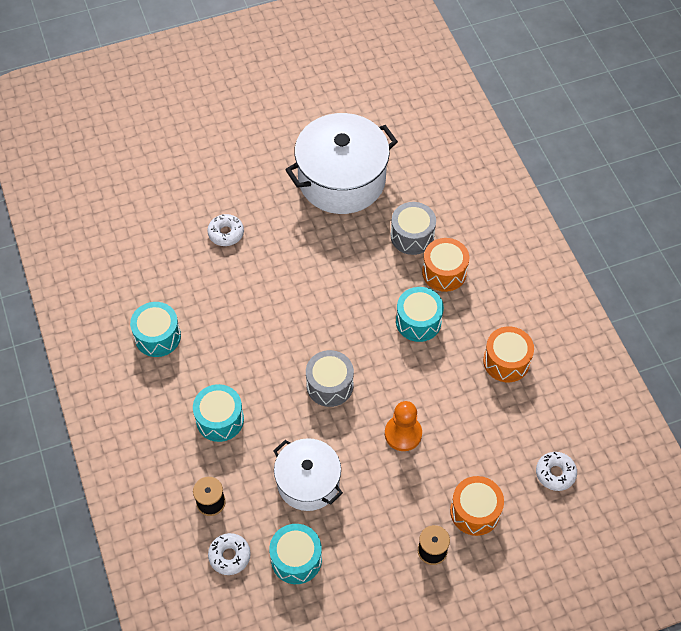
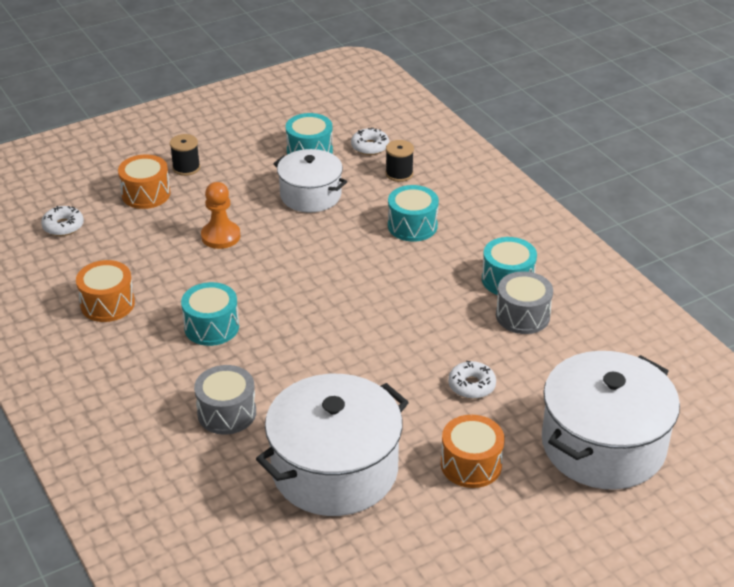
camera: 170 degrees right, 20 degrees down
(152, 172) = (603, 445): none -> white pot
(329, 385) = (304, 263): grey drum -> grey drum (522, 316)
(444, 272) = (182, 378): orange drum -> orange drum (471, 464)

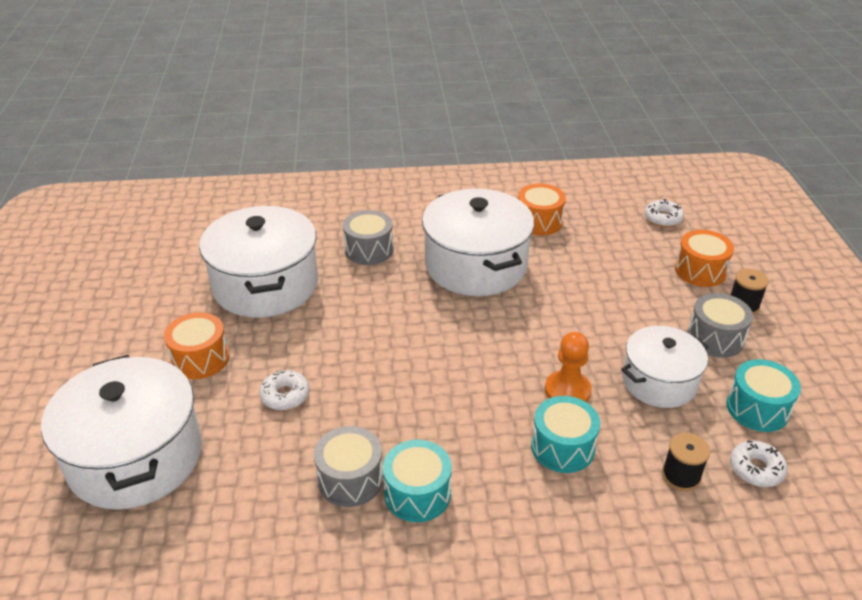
camera: 115 degrees right, 0 degrees up
(211, 327) = (476, 265): turquoise drum -> white pot
(220, 236) = (607, 300): orange pawn -> orange pawn (567, 391)
(239, 176) = (715, 338): none -> grey drum

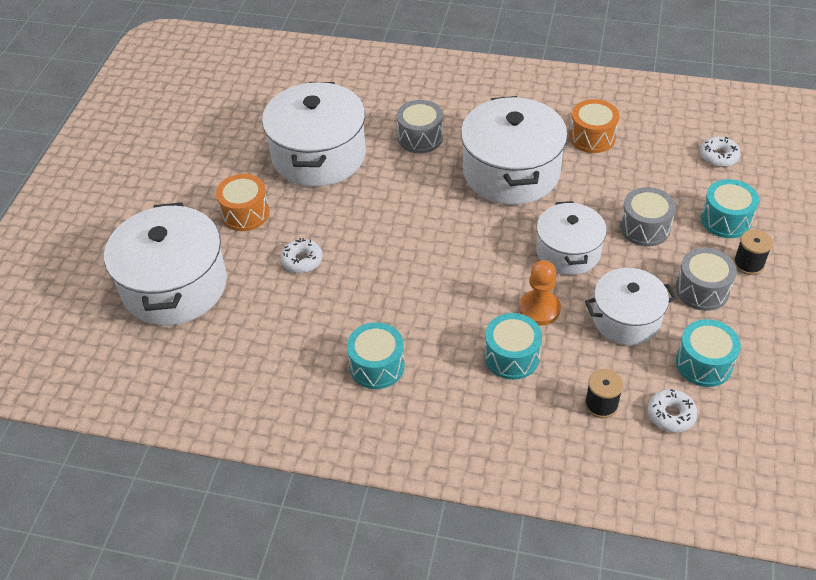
camera: 20 degrees right, 10 degrees up
(350, 479) = (329, 342): grey drum -> grey drum (644, 228)
(568, 328) = (568, 251): none -> white pot
(700, 271) = (725, 220): orange drum -> turquoise drum

